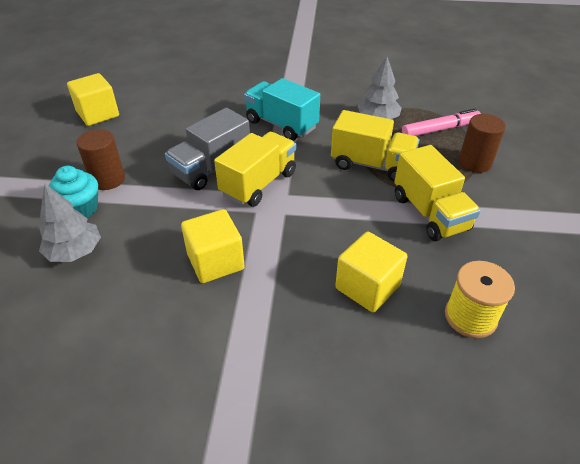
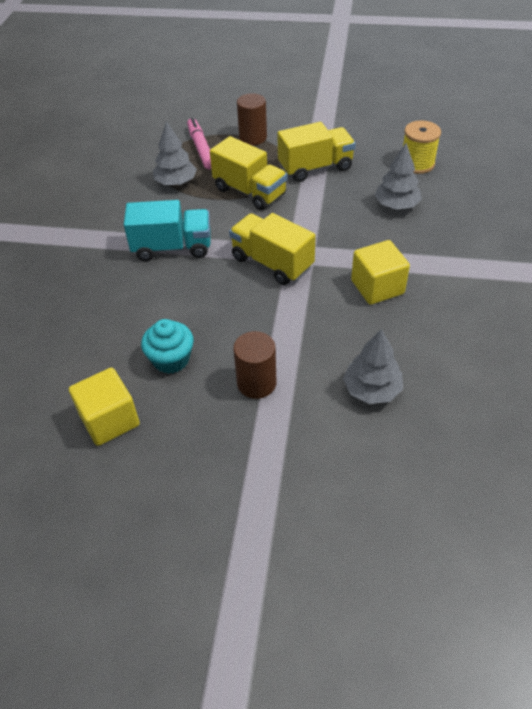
camera: 85 degrees left, 5 degrees up
(80, 208) = (306, 399): turquoise cupcake -> turquoise cupcake (171, 359)
(211, 168) = (244, 298): grey truck -> none
(281, 125) = (172, 247): turquoise truck -> turquoise truck turned 135 degrees counterclockwise
(367, 287) = (396, 205): yellow cube -> grey tree
(371, 165) = (250, 192): yellow truck -> yellow truck turned 105 degrees clockwise

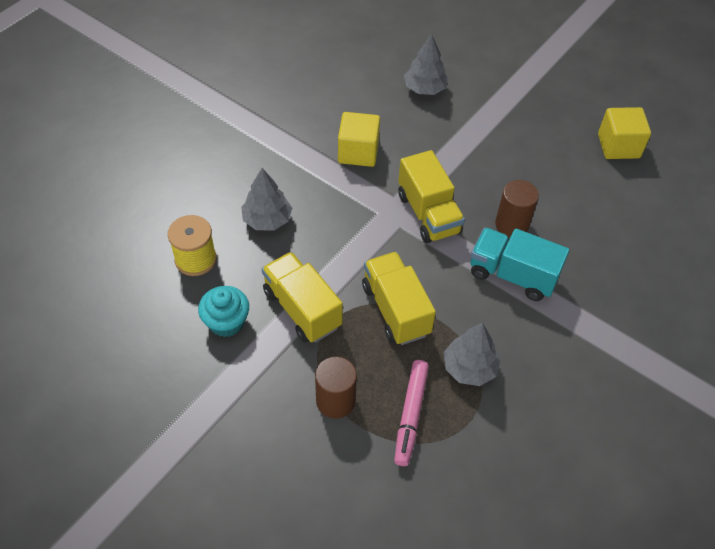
camera: 155 degrees left, 5 degrees up
(171, 359) = (557, 168): turquoise cupcake -> turquoise cupcake (226, 322)
(256, 383) = (501, 125): brown cylinder -> brown cylinder (512, 224)
(315, 168) = (302, 309): yellow truck -> yellow truck turned 45 degrees clockwise

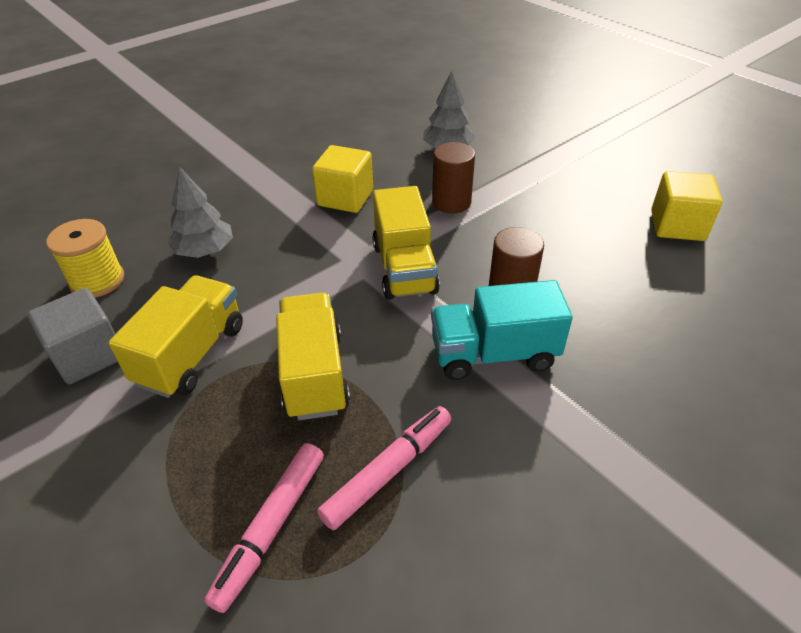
camera: 15 degrees right, 10 degrees down
(226, 322) = (88, 355): turquoise cupcake -> grey cube
(302, 309) = (191, 354): yellow truck -> yellow truck turned 45 degrees clockwise
(335, 401) = (171, 484): brown cylinder -> brown cylinder (451, 202)
(469, 368) = (388, 471): grey tree -> pink marker
(512, 275) = (493, 354): turquoise truck -> turquoise truck turned 45 degrees counterclockwise

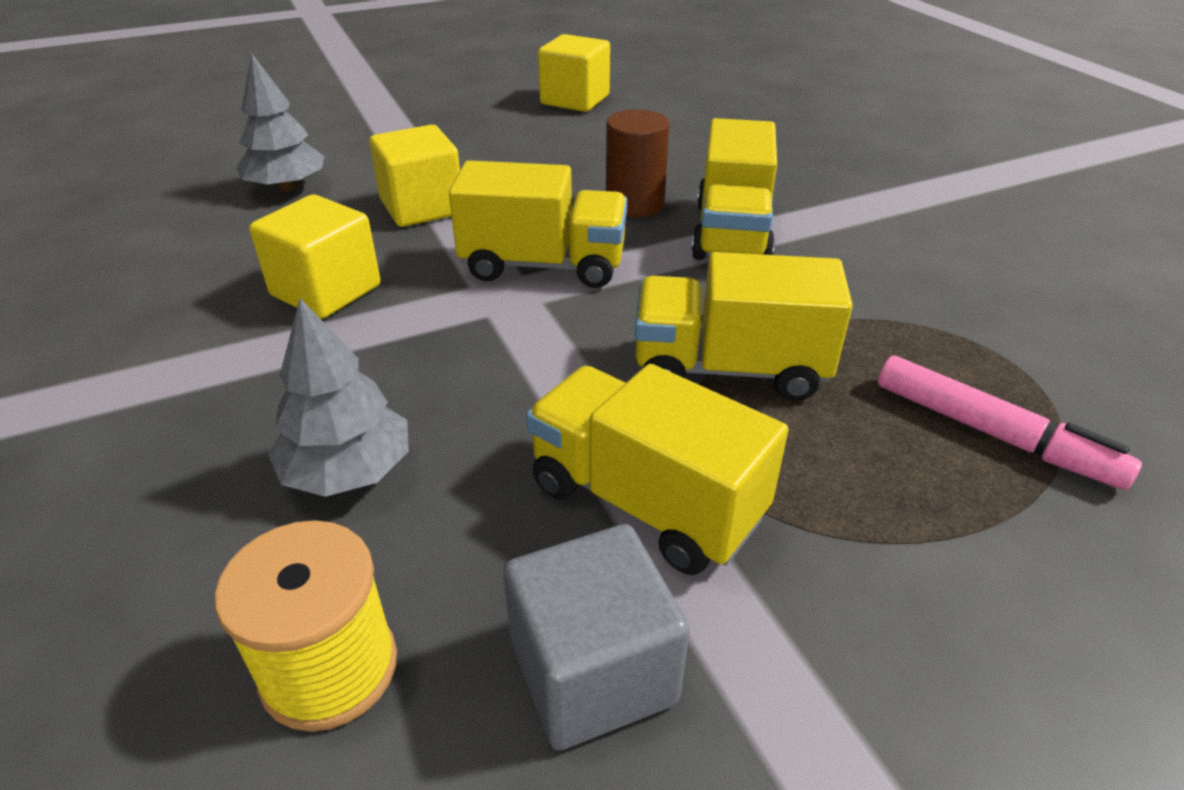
camera: 75 degrees left, 5 degrees down
(388, 471) = (901, 330): pink marker -> none
(451, 202) = (422, 207): brown cylinder -> yellow cube
(493, 354) = (731, 233): turquoise truck -> yellow truck

